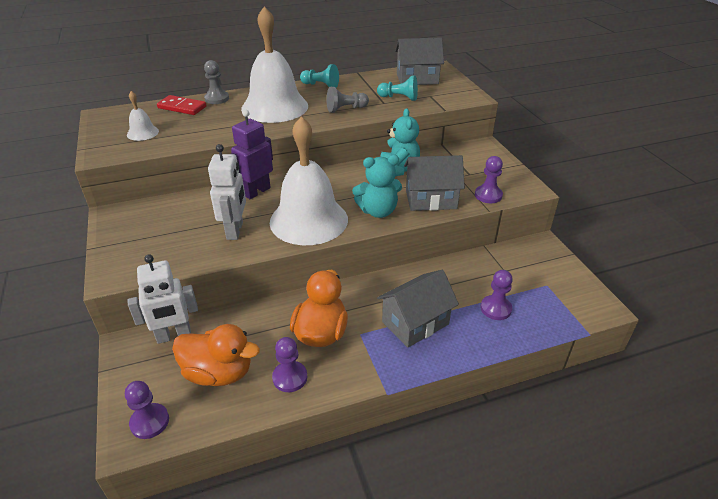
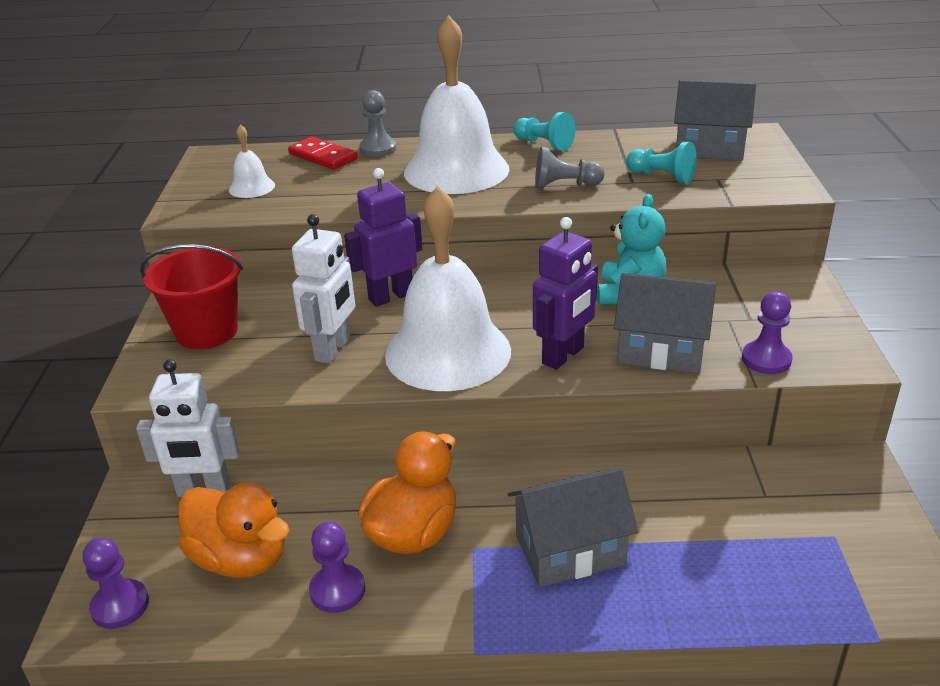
camera: 20 degrees right, 5 degrees down
(143, 232) = (207, 331): none -> red bucket
(378, 211) = (563, 356): turquoise teddy bear -> purple robot
(495, 308) = (720, 557): purple pawn -> none

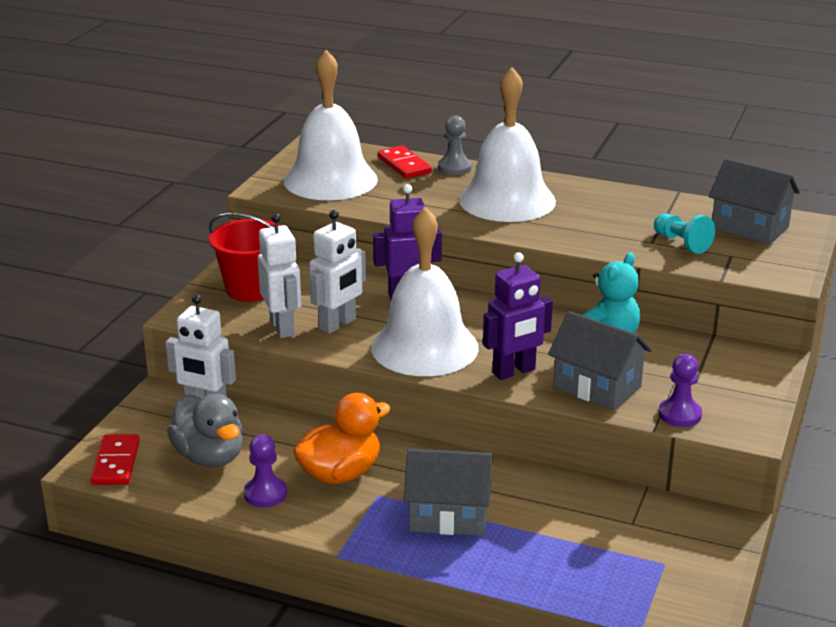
camera: 20 degrees right, 5 degrees down
(120, 606) = (116, 463): purple pawn -> red domino
(241, 558) = (209, 457): orange duck -> grey duck
(251, 187) = (330, 180): white bell -> white bell, size x2.33
(270, 370) = (282, 327): none -> white robot
(544, 144) = (601, 193): turquoise pawn -> none
(564, 185) = (589, 232): grey pawn -> none

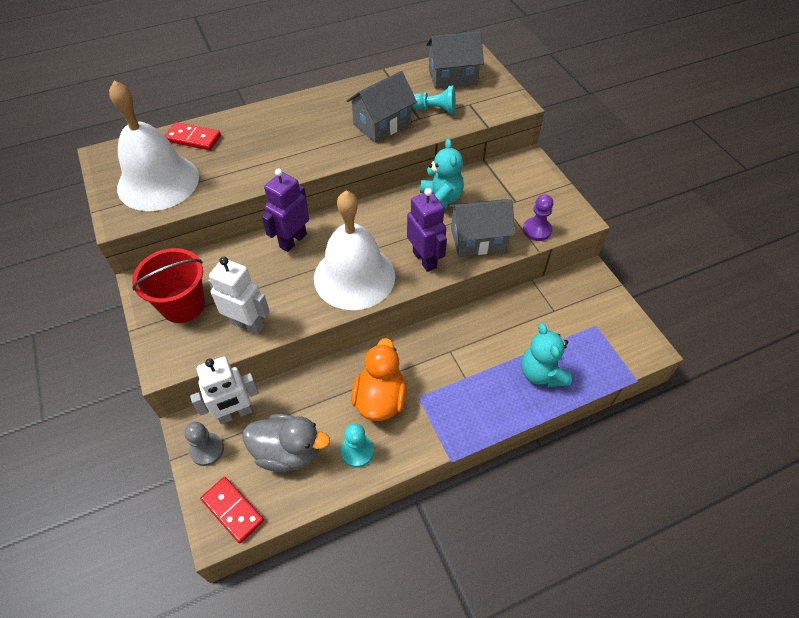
camera: 45 degrees left, 25 degrees up
(265, 494) = (357, 451): purple pawn -> turquoise pawn
(338, 324) = (280, 295): white robot -> none
(448, 515) = (470, 380): grey house -> grey house (382, 124)
(454, 168) = (230, 122): grey pawn -> grey pawn (207, 450)
(507, 200) = (298, 132): white bell -> none
(514, 371) = (425, 259): purple robot -> purple robot turned 45 degrees counterclockwise
(533, 558) = (541, 373): none -> turquoise teddy bear

